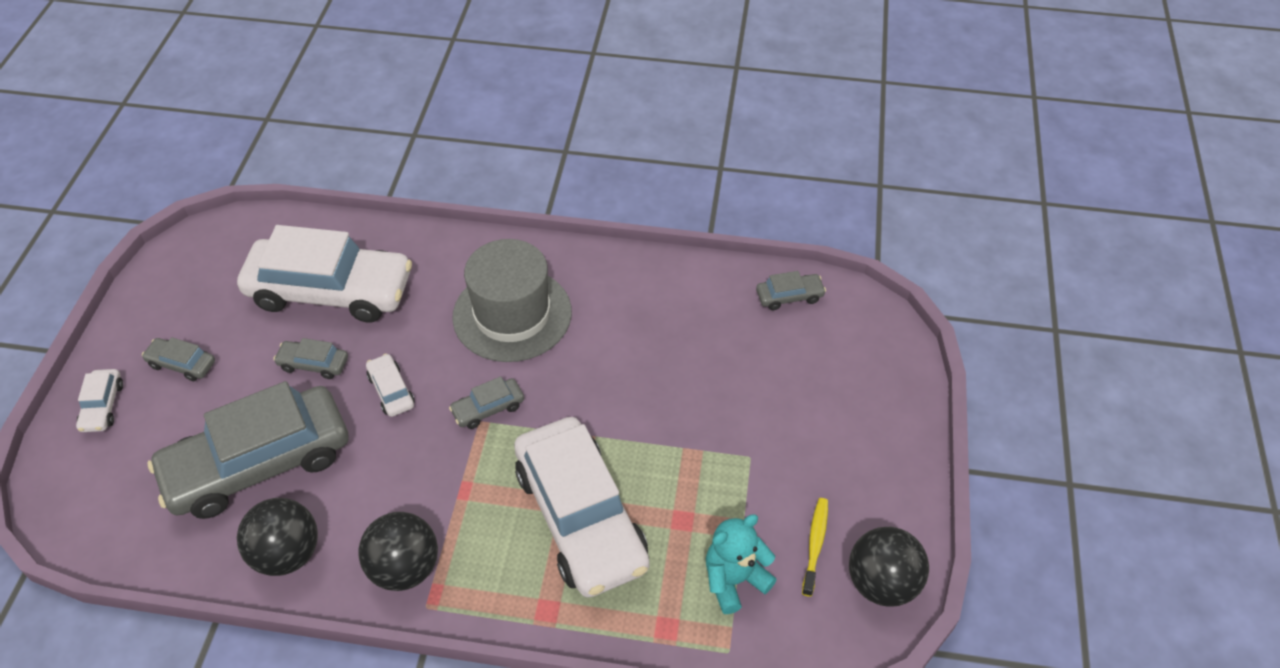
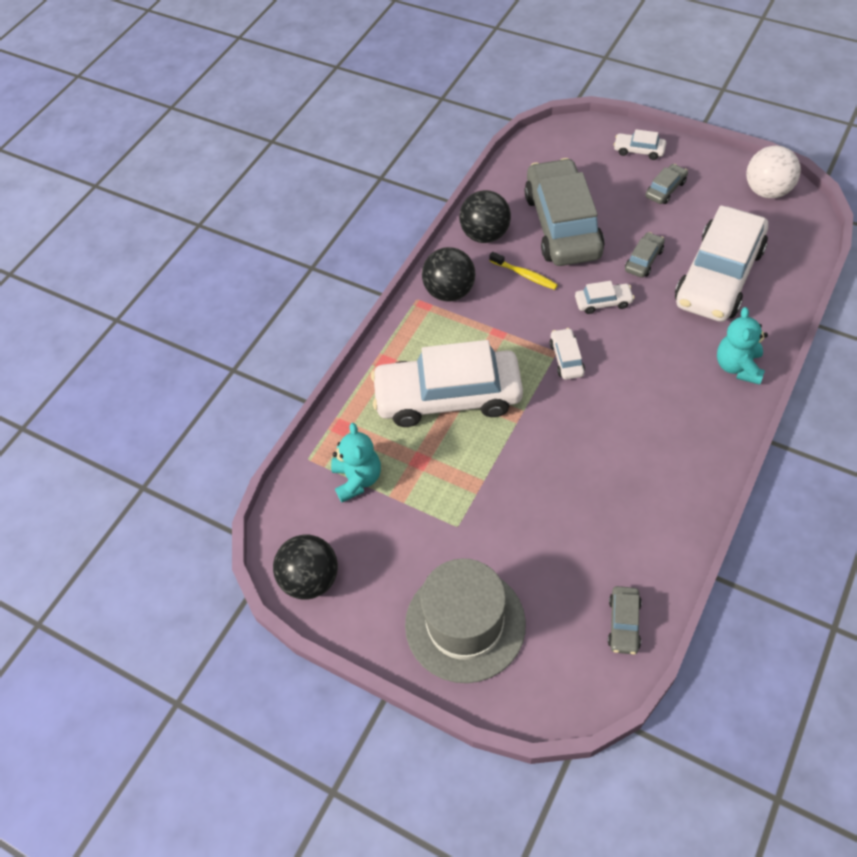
camera: 115 degrees right, 5 degrees up
(181, 267) = (767, 191): none -> white ball
(460, 258) = (738, 367): none -> turquoise teddy bear
(488, 408) = (566, 359): grey car -> white car
(512, 314) = (661, 392): grey hat -> grey hat (465, 624)
(815, 544) = (361, 545): yellow toothbrush -> yellow toothbrush (525, 275)

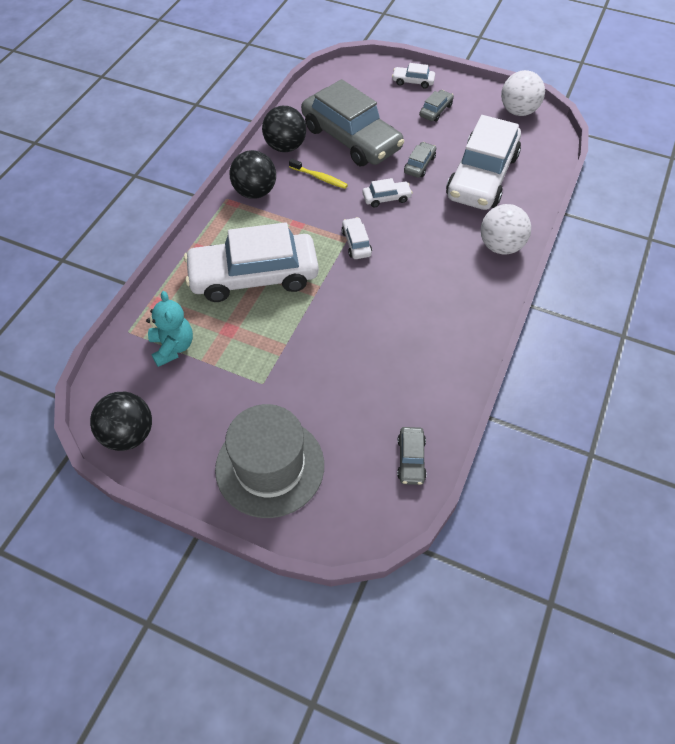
camera: 10 degrees left, 0 degrees up
(562, 225) = (351, 138): grey car -> grey car turned 150 degrees clockwise
(738, 367) = (500, 246): turquoise teddy bear -> white ball

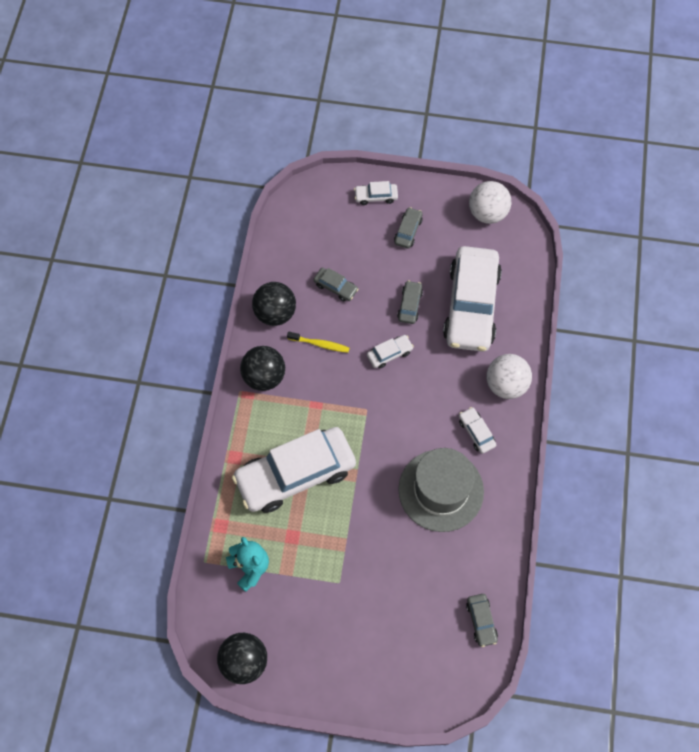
camera: 15 degrees left, 10 degrees up
(270, 466) = (370, 658): grey hat -> grey hat (441, 490)
(351, 138) = (335, 287): grey car -> grey car, size x0.41
(356, 243) = (376, 413): white car -> white car (476, 432)

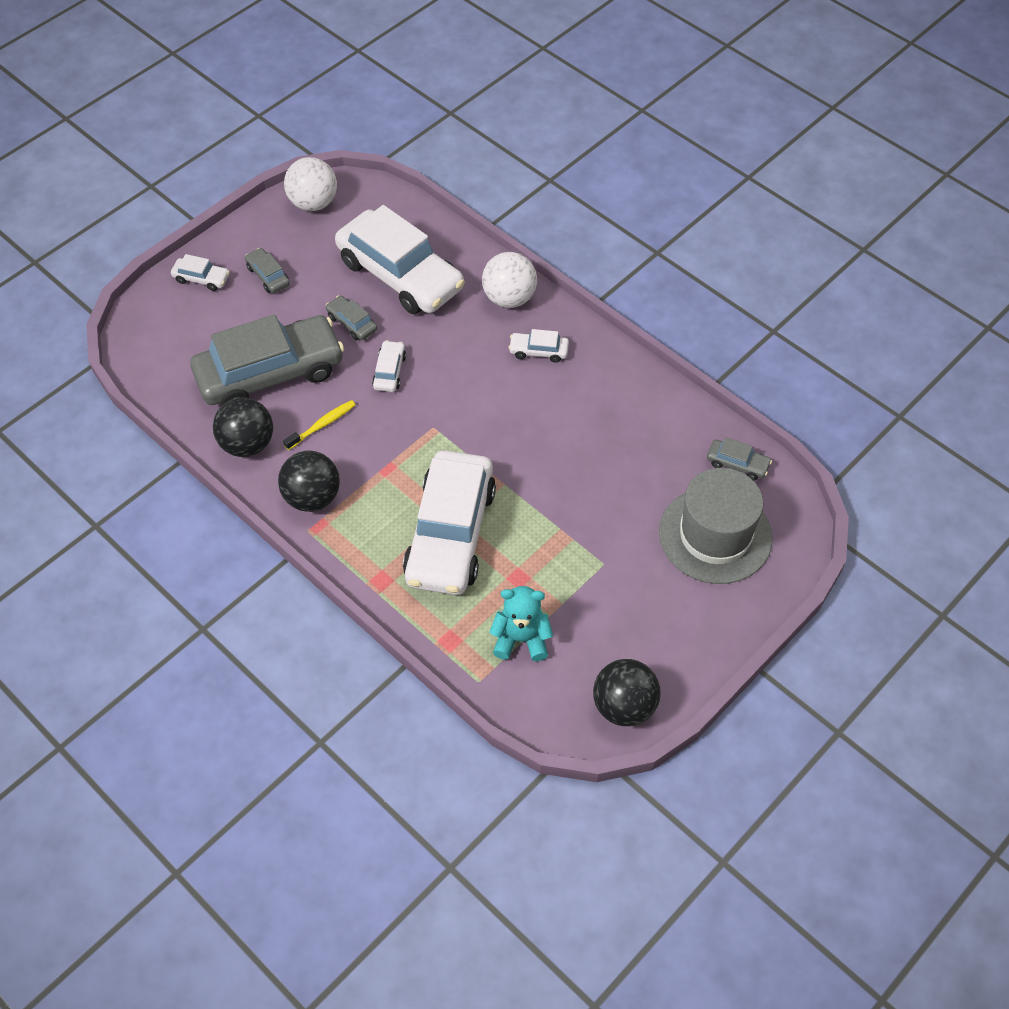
camera: 55 degrees left, 10 degrees down
(335, 287) = (270, 373): grey car -> grey car, size x2.46
(376, 196) = (201, 279): white car -> white car turned 105 degrees counterclockwise
(441, 490) = (575, 416): grey hat -> grey hat (715, 535)

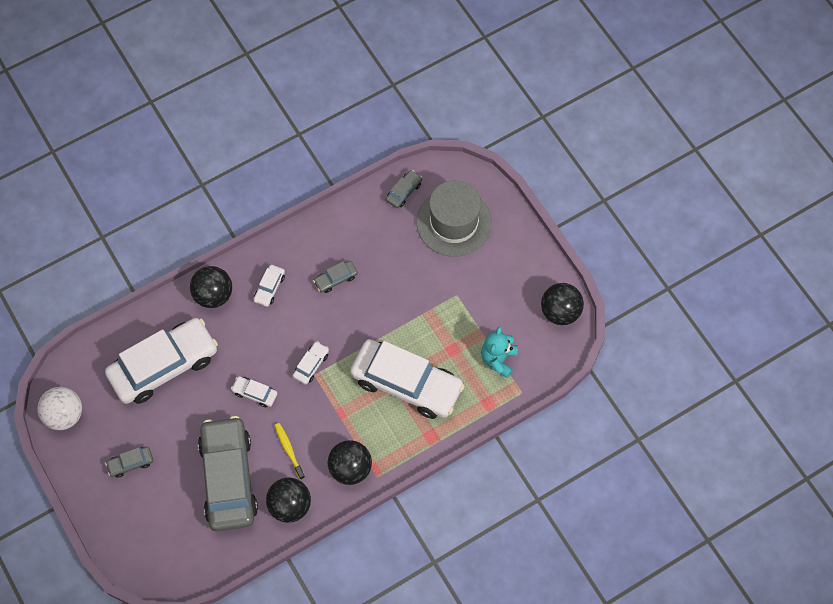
camera: 75 degrees left, 10 degrees up
(201, 279) = (115, 515): white car -> white car (311, 365)
(352, 323) = (200, 410): grey car -> grey car (335, 279)
(509, 298) = (213, 295): white ball -> black ball

